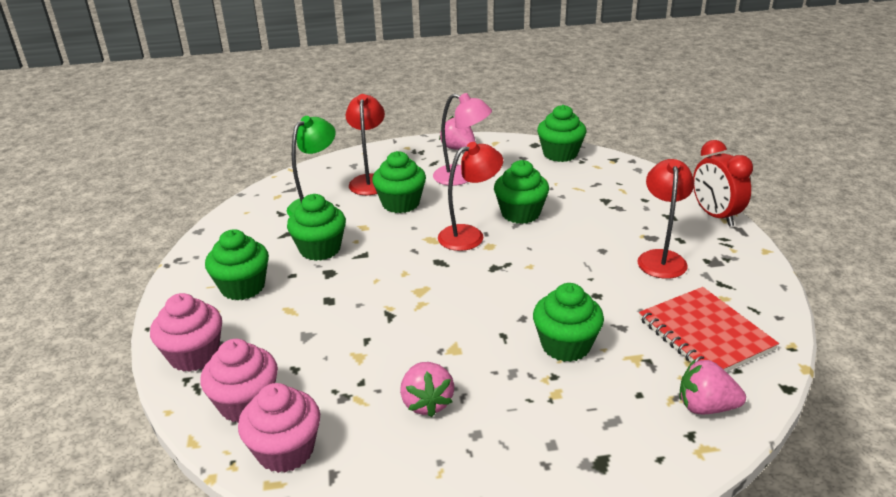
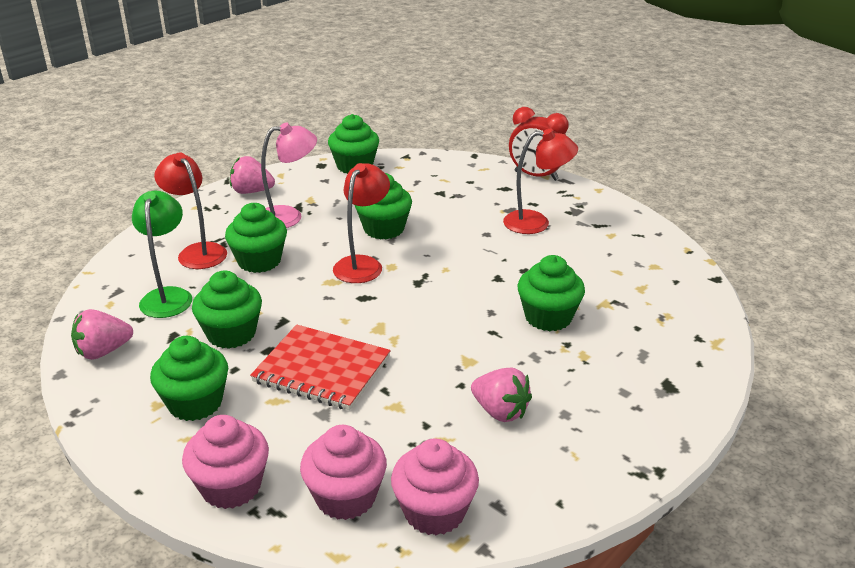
camera: 40 degrees left, 0 degrees up
(661, 258) = (536, 223): red lamp -> red lamp turned 120 degrees clockwise
(705, 334) = (629, 265): red notebook -> red notebook (322, 370)
(705, 407) = (686, 315): pink strawberry -> pink strawberry (103, 351)

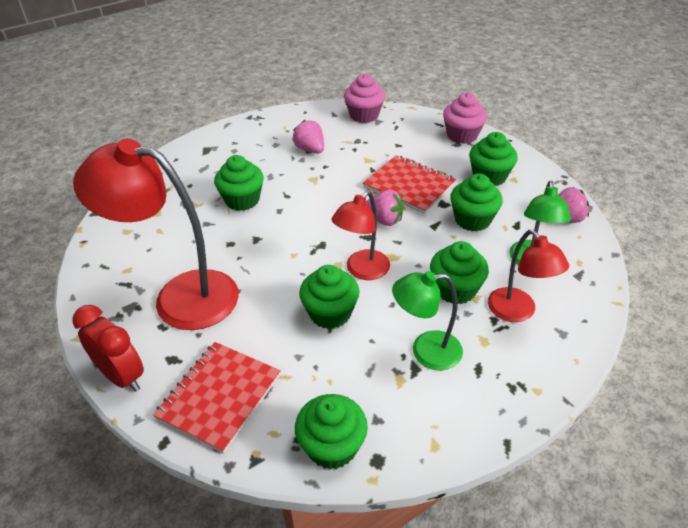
camera: 165 degrees left, 10 degrees up
(251, 191) = (471, 410): pink strawberry -> pink strawberry (384, 220)
(289, 216) = (426, 351): pink lamp -> green lamp
(345, 497) = (404, 125): pink cupcake -> none
(451, 176) = (219, 397): none -> red notebook
(536, 223) = (180, 296): red lamp -> red lamp, size x1.78

